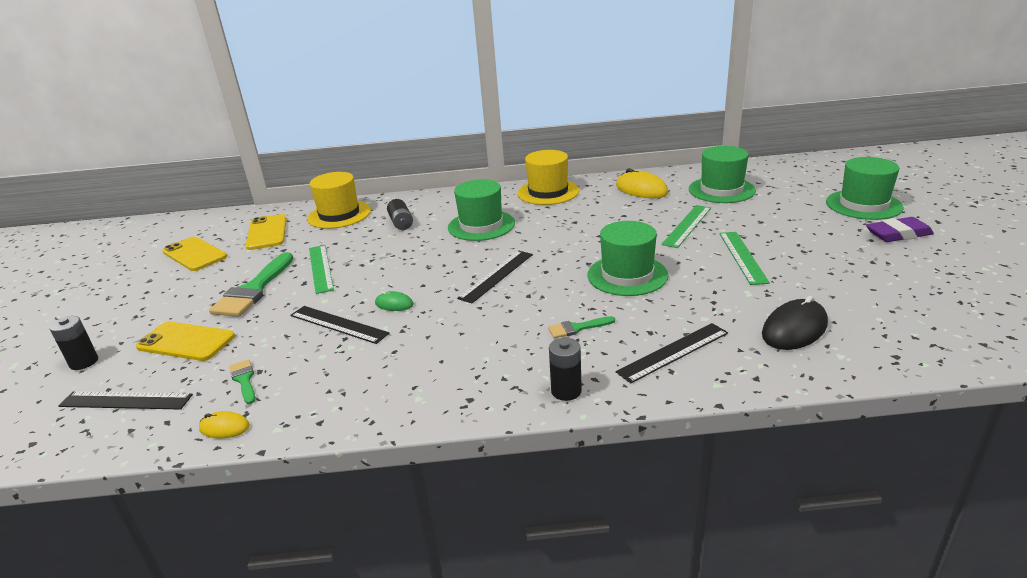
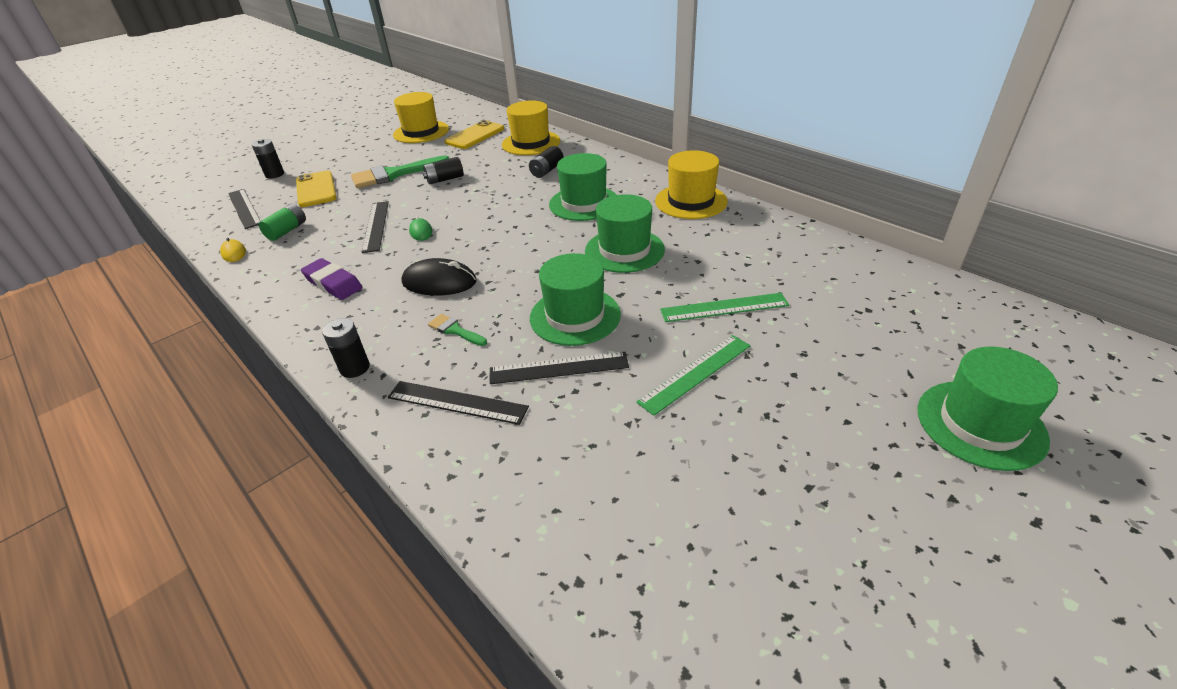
camera: 50 degrees right, 10 degrees up
(194, 254) = (421, 132): yellow phone -> yellow hat
(244, 380) = (287, 231): green brush -> green battery
(320, 268) = (445, 179): green ruler -> black battery
(496, 276) = (505, 252): black ruler -> black ruler (558, 368)
(641, 189) = (771, 245): yellow mouse -> none
(721, 190) = (848, 294): green hat -> green hat (624, 250)
(794, 329) = (569, 471): black mouse -> black mouse (439, 282)
(898, 234) = (927, 489): purple eraser -> purple eraser (333, 283)

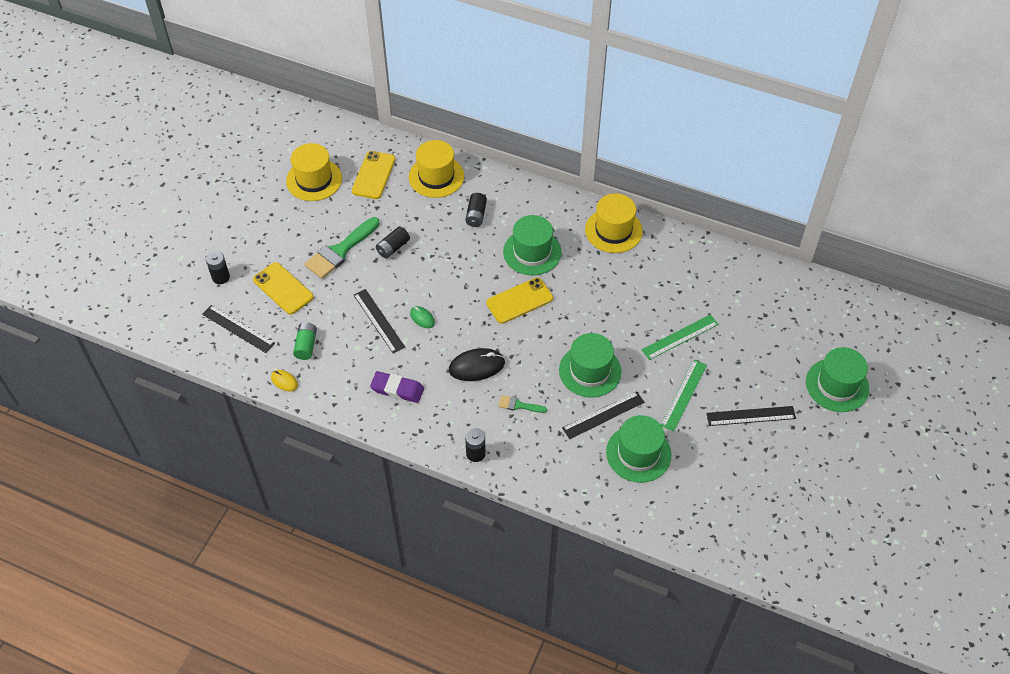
camera: 25 degrees left, 15 degrees up
(457, 402) = (558, 457): black ruler -> black ruler (751, 416)
(538, 237) = (519, 301): none -> yellow phone
(624, 250) = (590, 299): green hat -> green hat (638, 453)

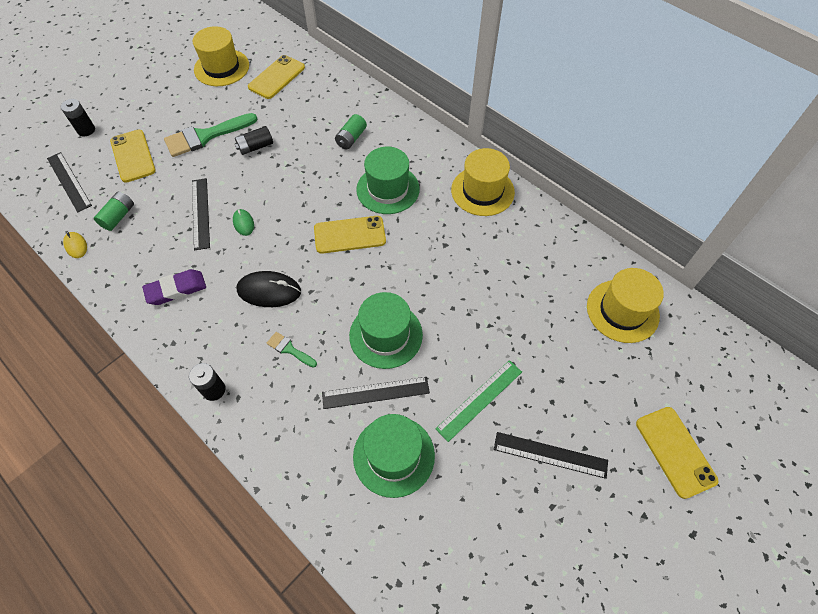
camera: 20 degrees right, 5 degrees up
(397, 389) = (176, 289): purple eraser -> purple eraser turned 60 degrees counterclockwise
(436, 176) = (333, 93): yellow hat -> yellow hat (622, 311)
(476, 215) = (351, 138): black battery -> green battery
(680, 337) = (504, 328): green ruler -> none
(837, 385) = (675, 451): green hat -> yellow phone

